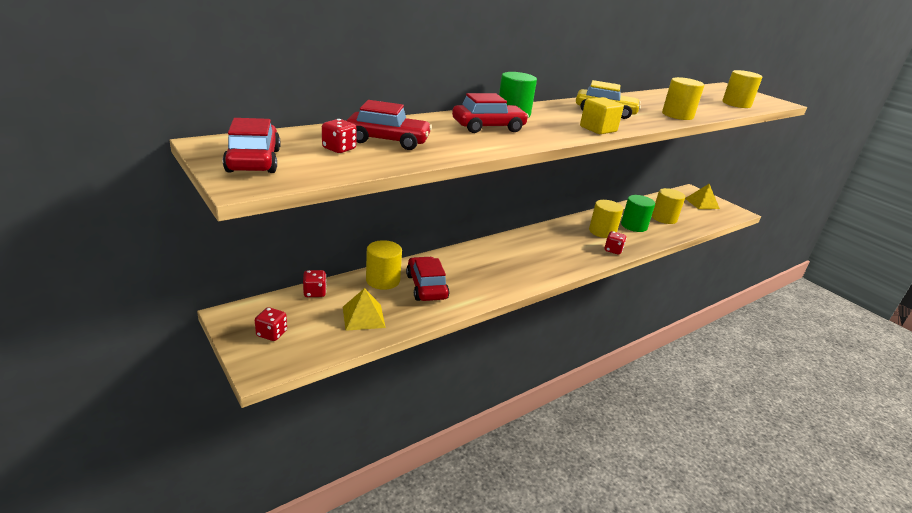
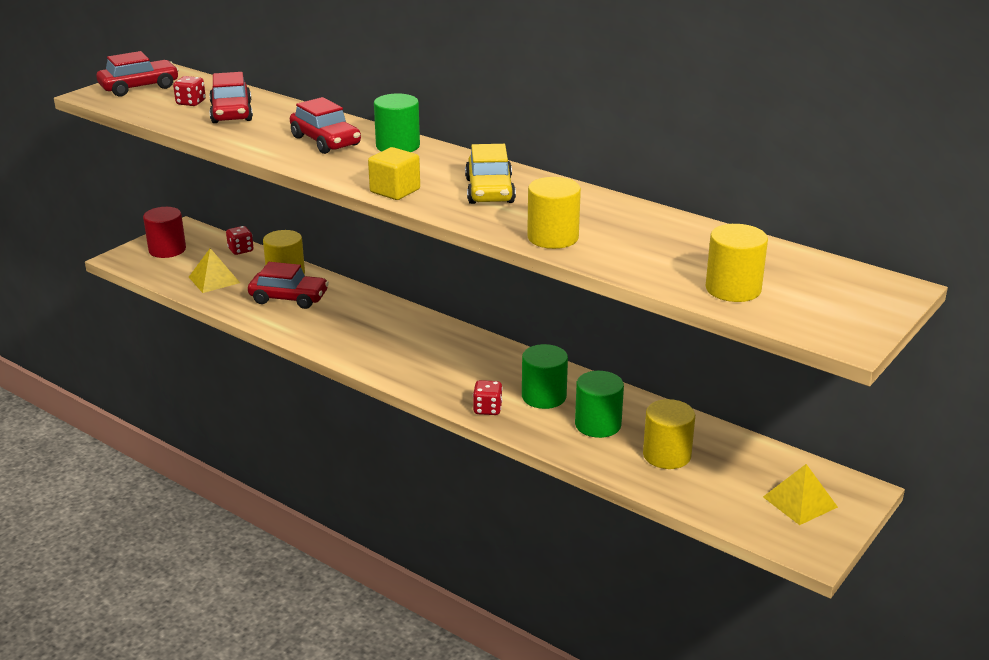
camera: 75 degrees right, 0 degrees up
(272, 334) = (167, 250): red dice -> red cylinder
(426, 287) = (289, 298): red car -> red car turned 45 degrees clockwise
(602, 231) = (544, 396): yellow cylinder -> green cylinder

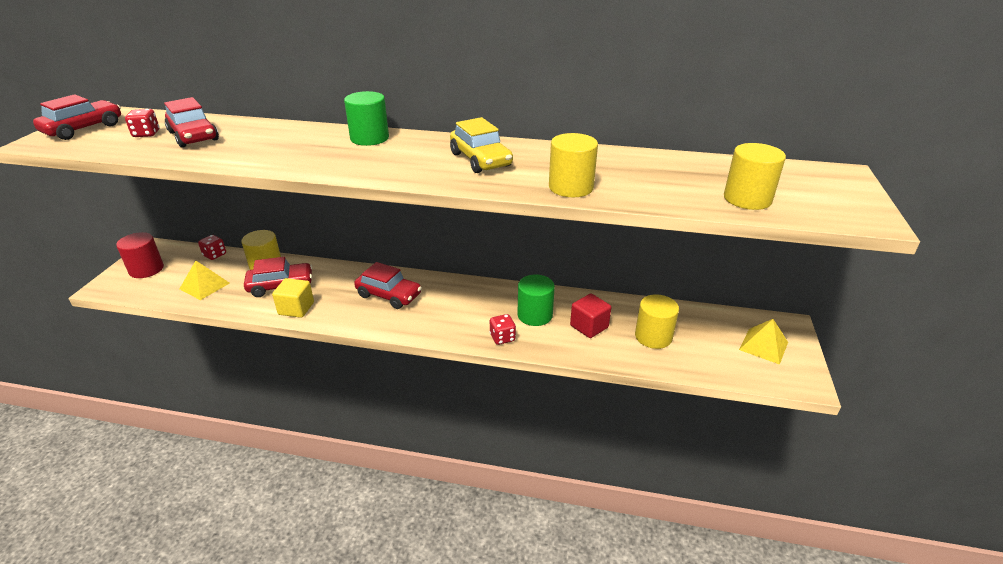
camera: 25 degrees left, 5 degrees up
(326, 141) = (302, 145): red car -> red car (389, 295)
(395, 191) = (401, 175): yellow cube -> yellow cube (296, 308)
(598, 424) = (589, 326): green cylinder -> red cube

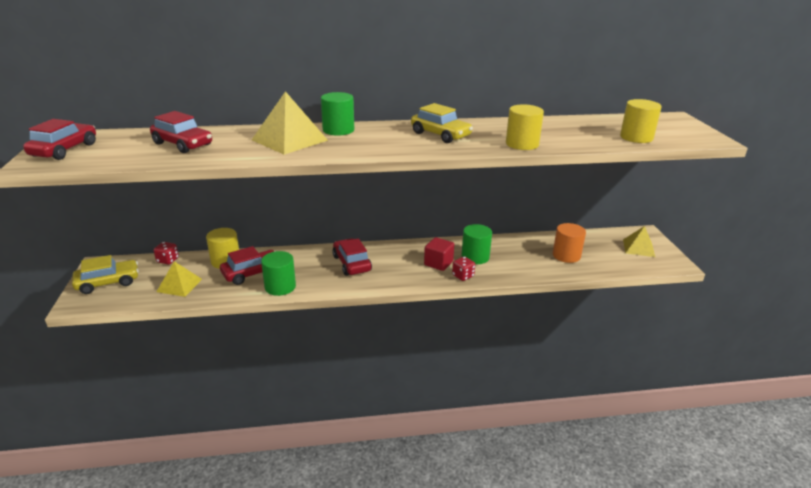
camera: 20 degrees left, 5 degrees down
(146, 134) = (135, 147): red dice -> none
(146, 269) = (108, 282): red cylinder -> yellow car
(296, 308) = (280, 287): yellow cube -> green cylinder
(304, 144) = (290, 140): none -> yellow pyramid
(389, 295) = (351, 263): red car -> red car turned 120 degrees counterclockwise
(589, 326) = (519, 257): red cube -> red cube (438, 263)
(653, 337) = (566, 255): yellow cylinder -> orange cylinder

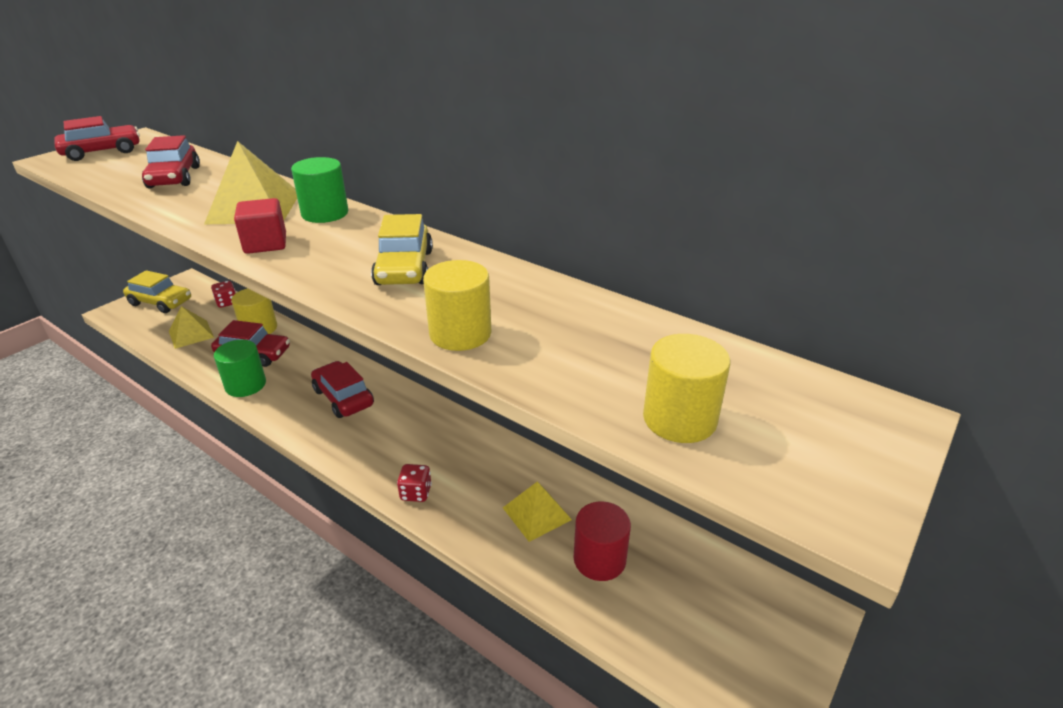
camera: 45 degrees right, 5 degrees up
(351, 263) = (343, 397): red car -> red car turned 60 degrees counterclockwise
(438, 263) = (422, 456): red cube -> red cube (265, 244)
(475, 257) = (477, 476): green cylinder -> none
(566, 255) = (599, 559): orange cylinder -> red cylinder
(638, 248) = (748, 633): yellow pyramid -> yellow pyramid (536, 513)

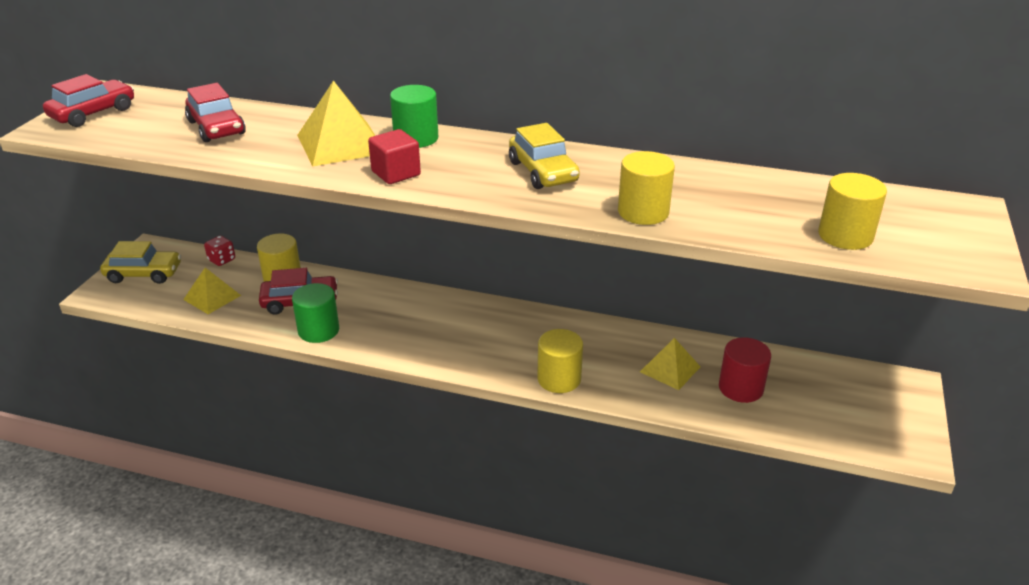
camera: 20 degrees left, 0 degrees up
(343, 397) = (427, 320): red car -> none
(416, 493) = (559, 379): red dice -> yellow cylinder

